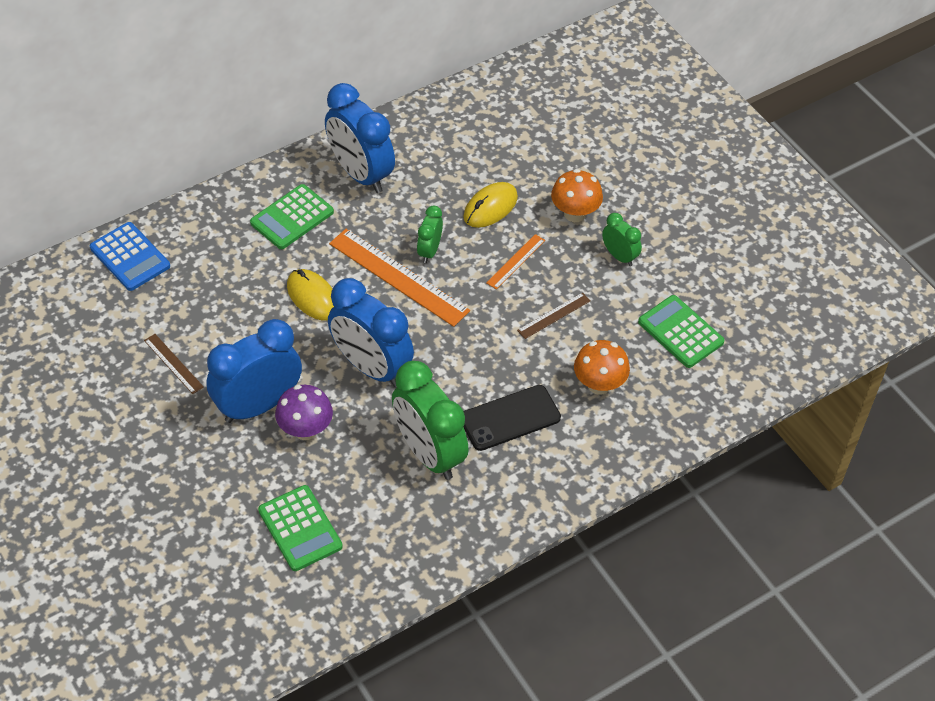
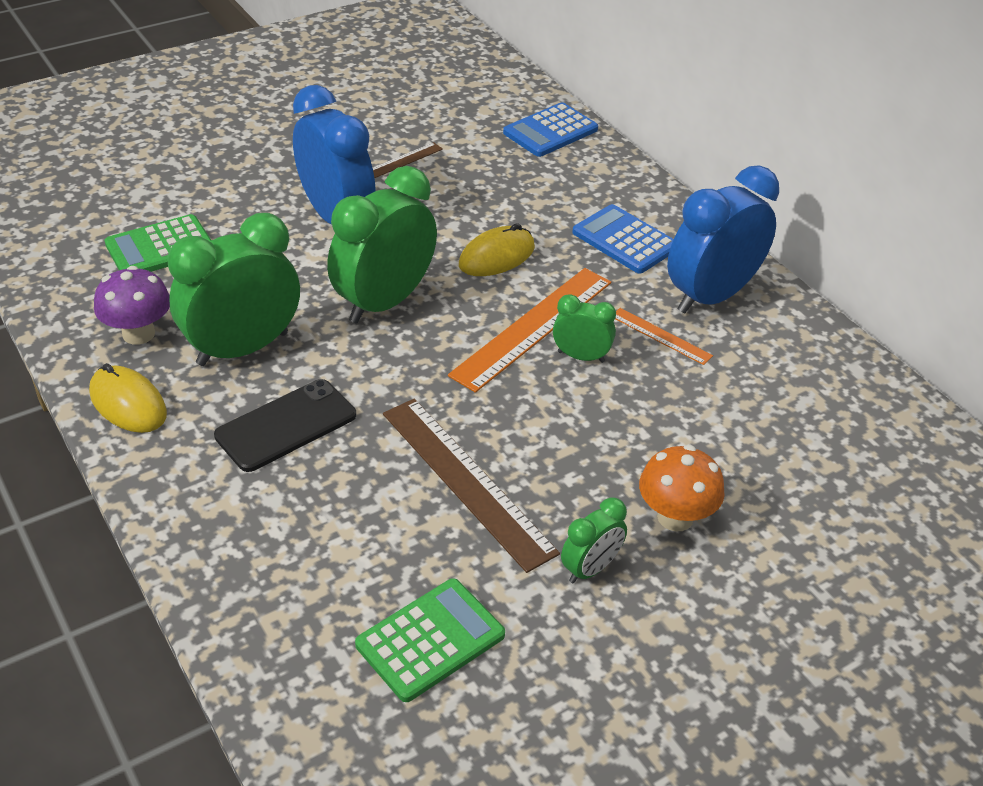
camera: 90 degrees right, 10 degrees down
(292, 217) = (625, 240): green calculator -> blue calculator
(305, 429) = (296, 251): purple mushroom -> purple mushroom (138, 334)
(371, 367) = (384, 302): blue clock -> green clock
(490, 207) = (672, 420): yellow mouse -> yellow mouse (128, 403)
(510, 418) = (286, 425): black phone -> black phone turned 75 degrees clockwise
(516, 261) = (569, 443): orange ruler -> orange ruler (660, 336)
(554, 315) = (466, 481): brown ruler -> brown ruler, size x2.00
(599, 384) = (333, 525): orange mushroom -> none

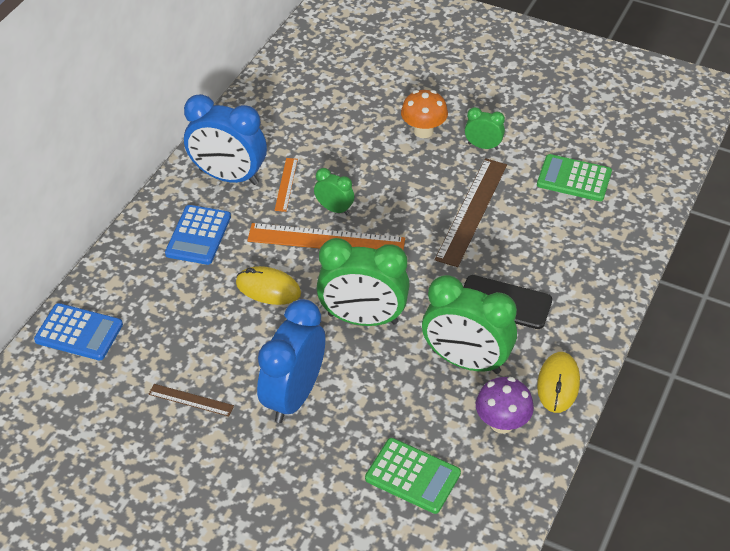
camera: 120 degrees left, 5 degrees up
(581, 357) = (334, 209): green clock -> green clock turned 135 degrees clockwise

